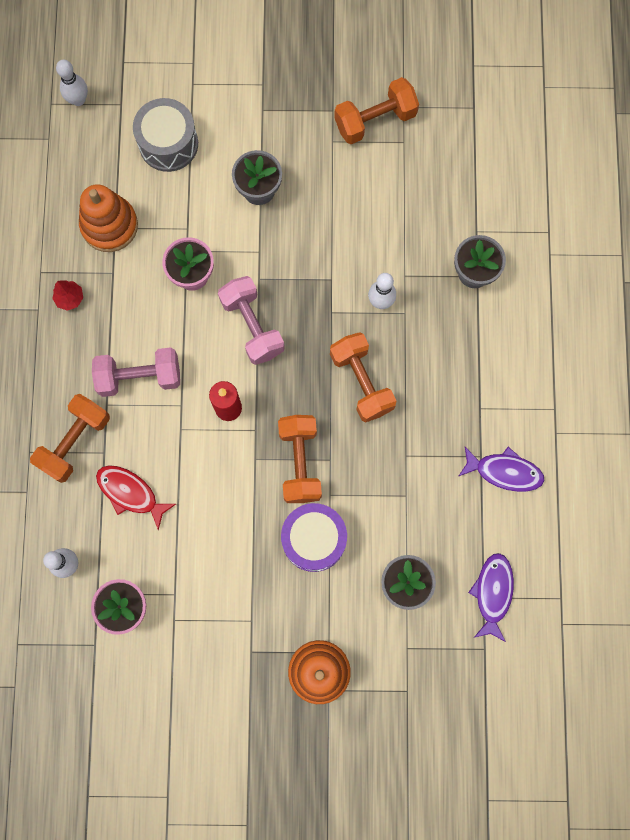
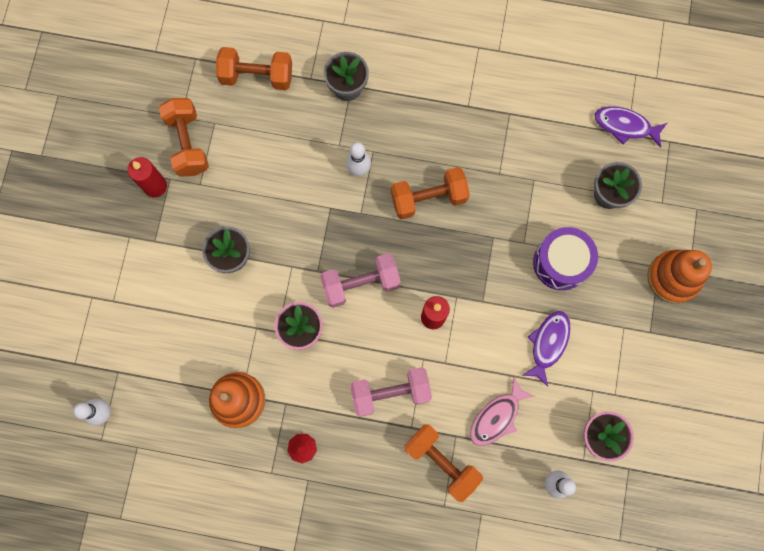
camera: 80 degrees left, 0 degrees up
(131, 493) = (497, 416): red fish -> pink fish
(139, 377) = (390, 393): pink dumbbell -> pink dumbbell turned 75 degrees clockwise
(168, 143) = (168, 332): grey drum -> none
(300, 462) = (491, 263): orange dumbbell -> orange dumbbell (257, 76)
(321, 98) = (155, 186): none -> red candle
(504, 471) = (525, 97): purple fish -> purple fish (548, 344)

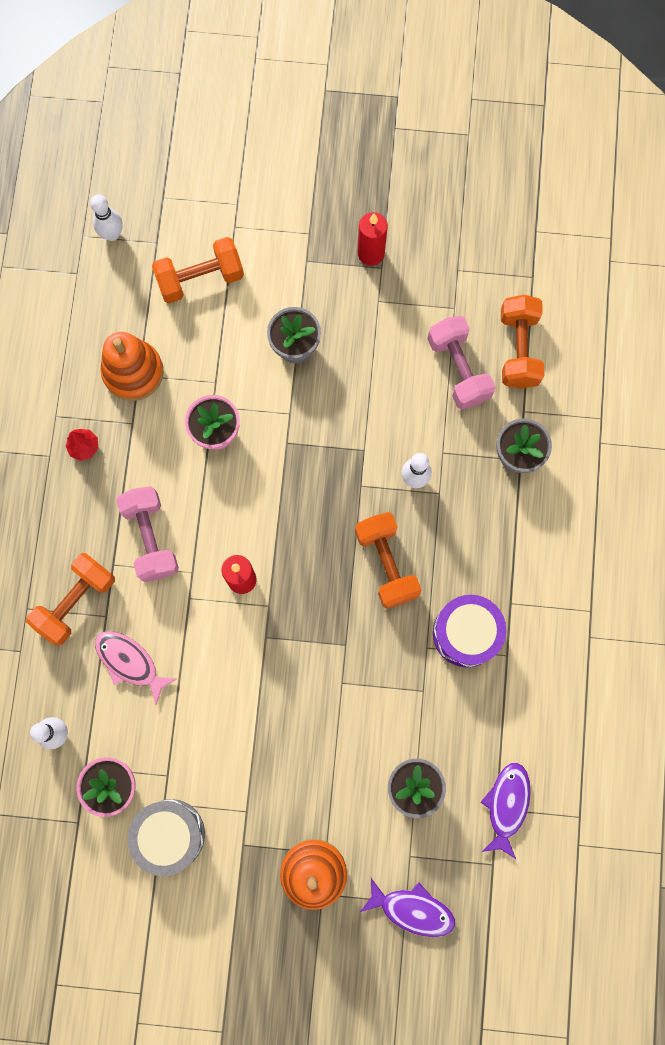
camera: 85 degrees right, 0 degrees up
(188, 143) = (426, 282): orange dumbbell -> orange dumbbell (200, 279)
(361, 284) = (275, 493): pink dumbbell -> pink dumbbell (458, 369)
(548, 344) = (219, 719): purple fish -> purple fish (412, 909)
(561, 263) = (320, 729): purple drum -> purple drum (466, 633)
(640, 391) = (170, 834): none -> grey drum

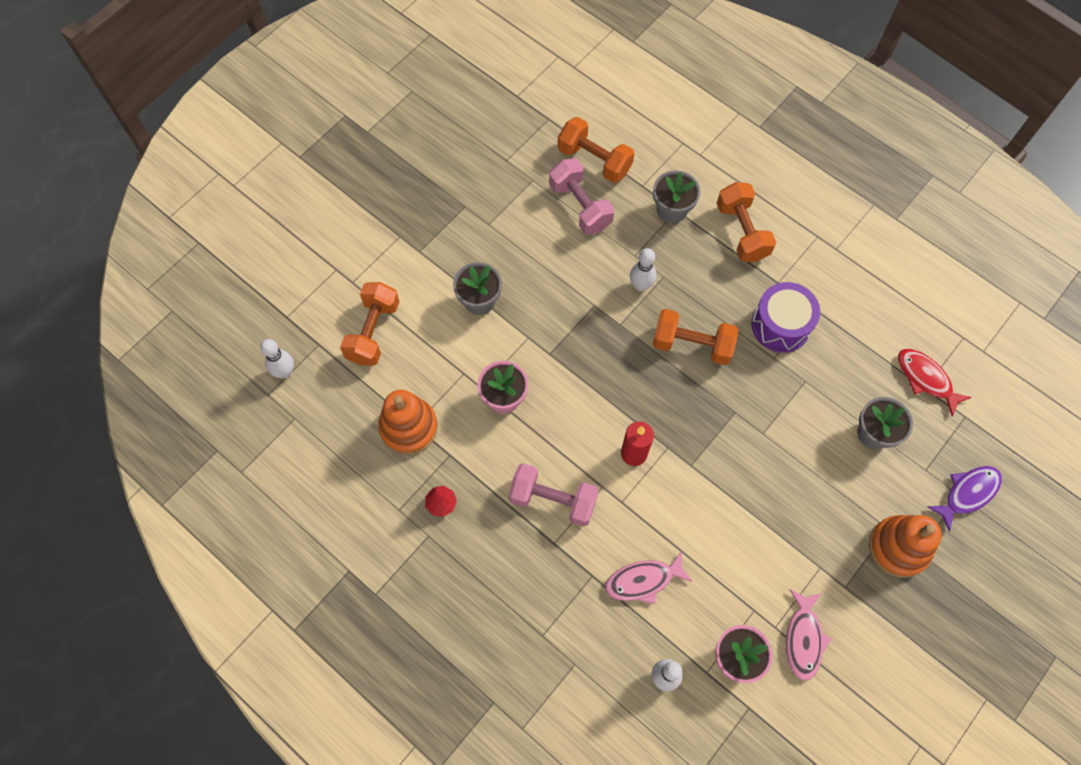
camera: 55 degrees left, 10 degrees down
(76, 602) = (564, 592): orange dumbbell -> orange dumbbell (742, 231)
(170, 834) = (803, 638): grey drum -> pink fish
(371, 253) = (448, 206): red candle -> none
(458, 369) = (580, 206): pink dumbbell -> pink dumbbell turned 45 degrees clockwise
(507, 805) = (926, 379): purple fish -> red fish

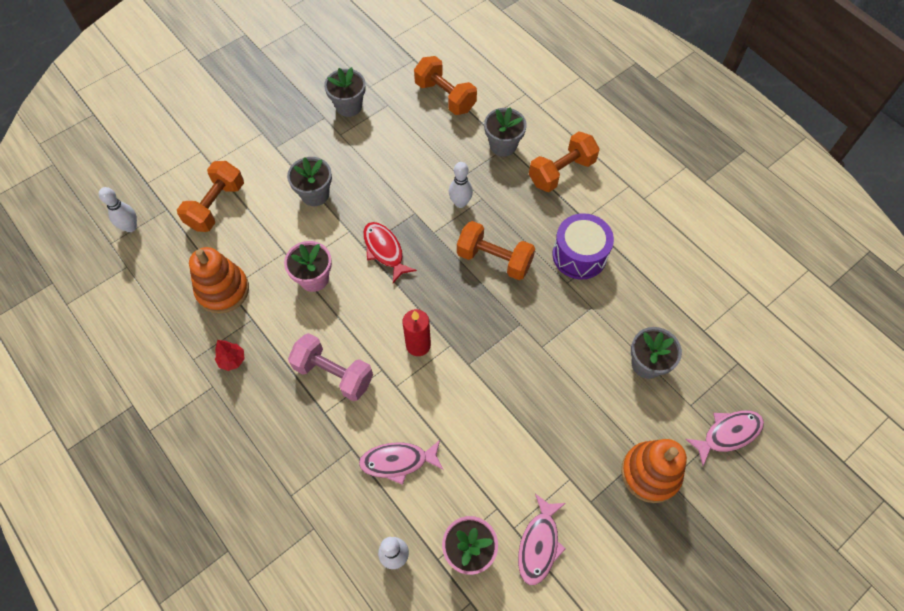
camera: 10 degrees right, 5 degrees down
(489, 188) = (349, 106): none -> grey flower pot
(580, 206) = (423, 131): pink dumbbell -> none
(742, 231) = (561, 172): orange dumbbell -> orange dumbbell turned 60 degrees clockwise
(926, 379) = (706, 323): red fish -> red fish (385, 250)
(967, 494) = (728, 434): purple fish -> pink fish

